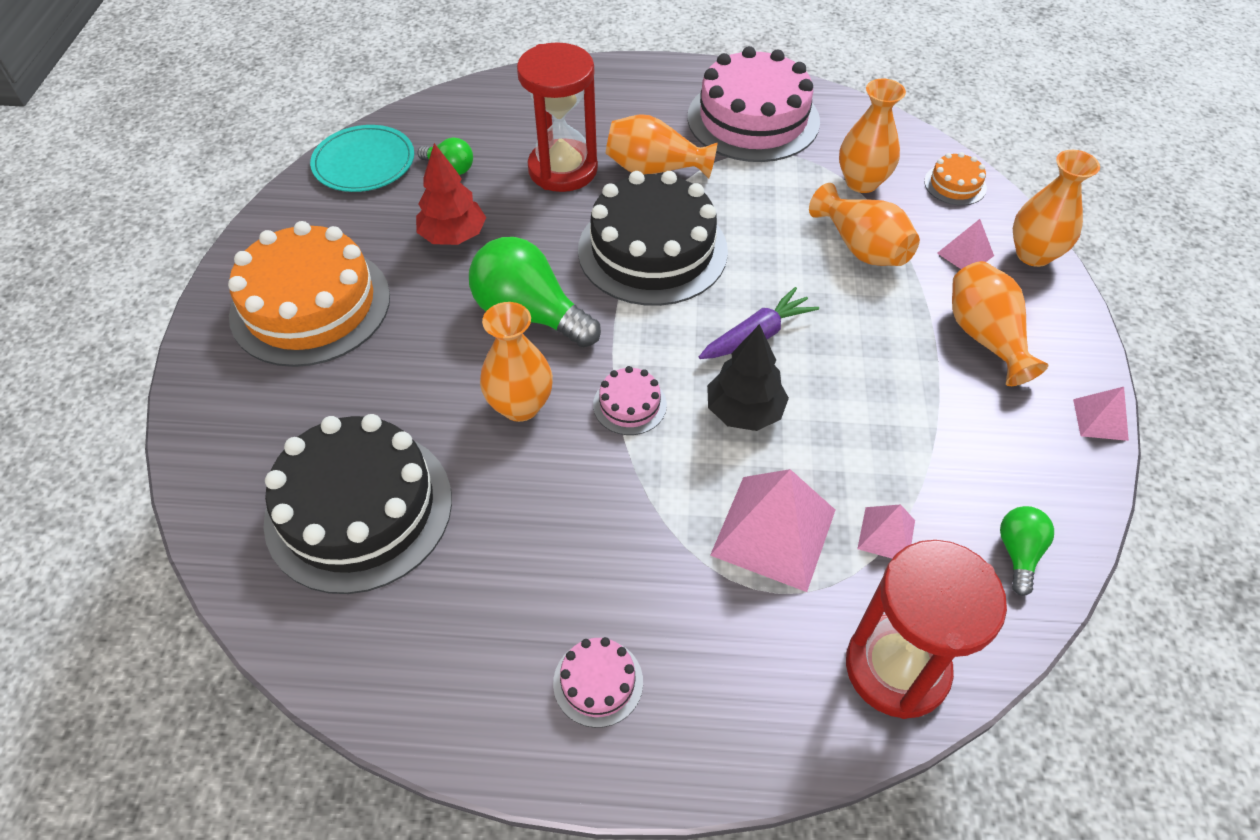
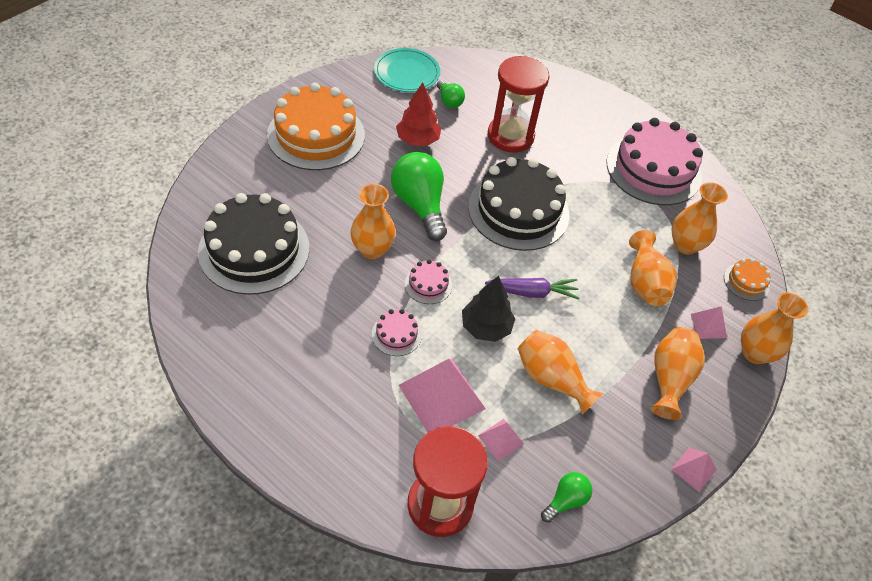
camera: 30 degrees right, 0 degrees up
(598, 682) = (290, 404): pink cake -> pink cake (396, 334)
(654, 169) = (564, 165): orange vase -> orange vase (551, 379)

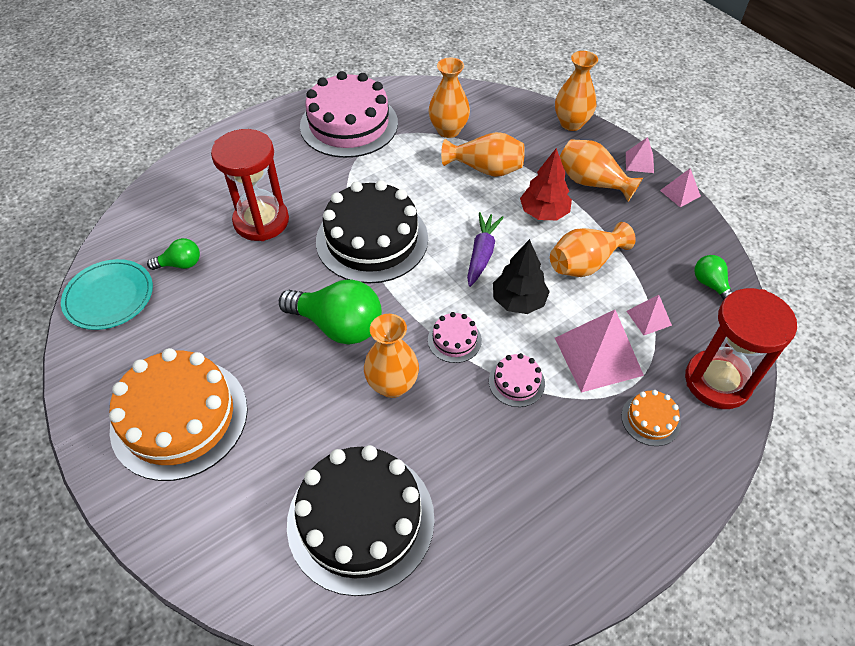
camera: 70 degrees left, 0 degrees up
(417, 140) = (233, 308): red tree -> red tree (544, 213)
(420, 205) = (338, 326): green light bulb -> green light bulb turned 150 degrees counterclockwise
(708, 325) = (540, 142): pink pyramid -> pink pyramid (639, 162)
(746, 282) = (497, 105): orange cake -> orange cake (650, 419)

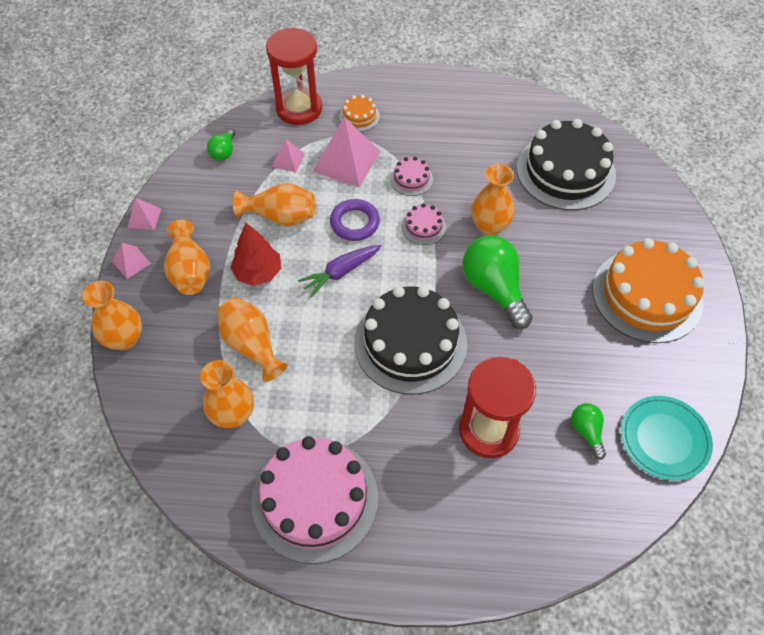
camera: 140 degrees left, 5 degrees up
(180, 264) = (586, 431): green light bulb -> green light bulb turned 45 degrees clockwise
(518, 301) = (354, 223): black tree -> purple ring

